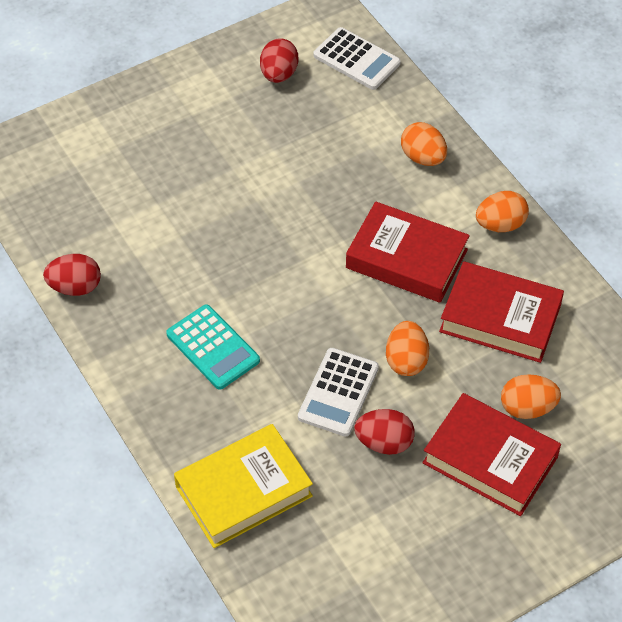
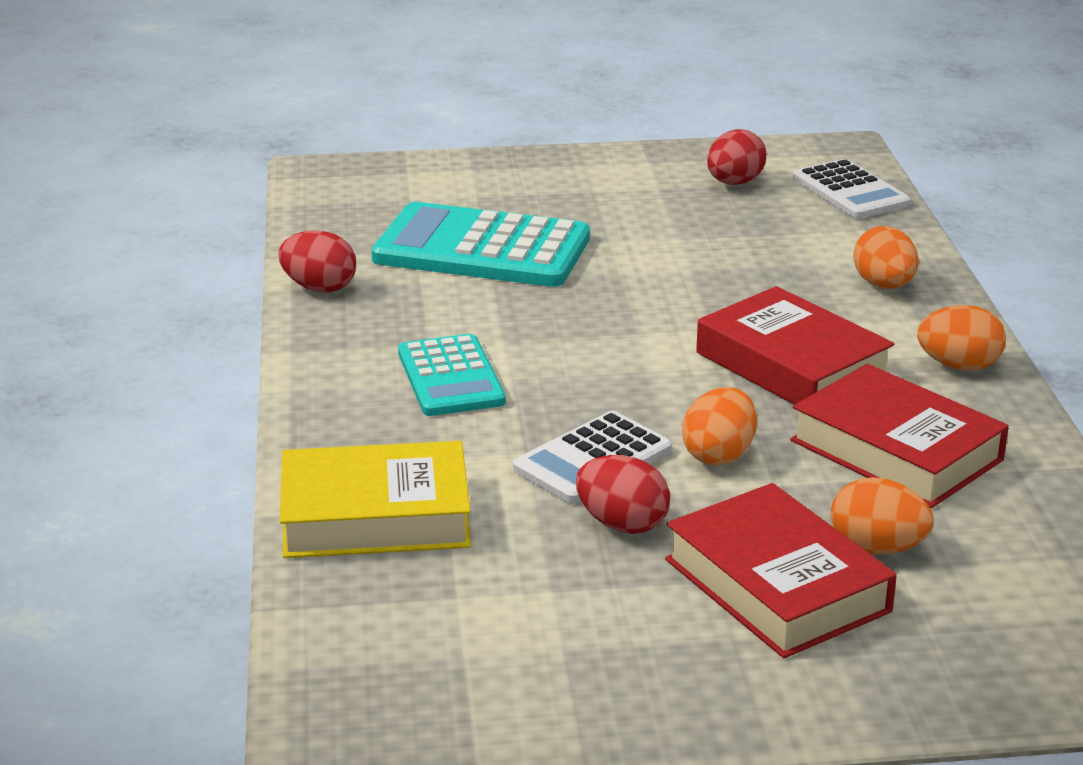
camera: 25 degrees right, 25 degrees down
(156, 207) = (482, 249): none -> turquoise calculator

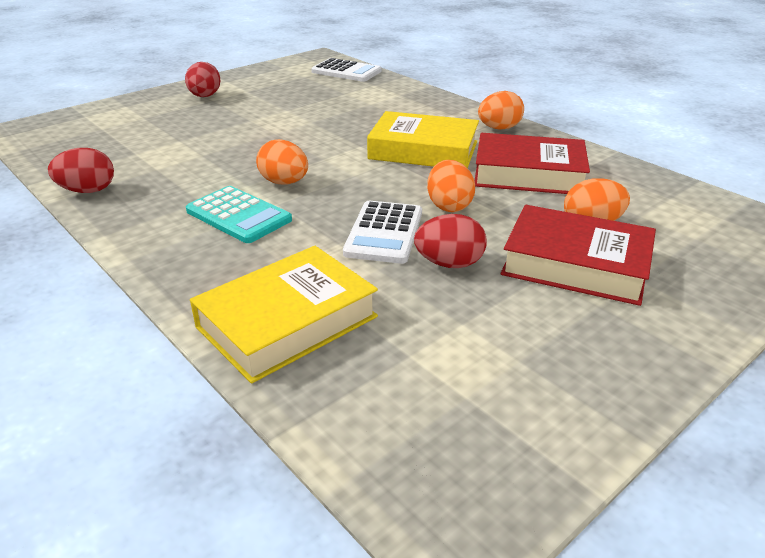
camera: 35 degrees left, 5 degrees up
(482, 249) = (178, 142): turquoise calculator -> none
(734, 183) = (285, 80): red egg -> red egg (205, 96)
(792, 365) = (423, 150): red book -> yellow book
(884, 285) = (416, 104): orange egg -> orange egg (284, 182)

